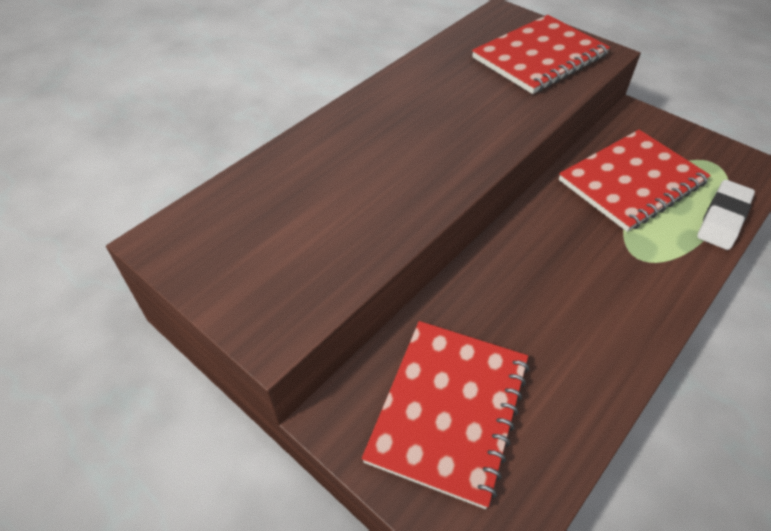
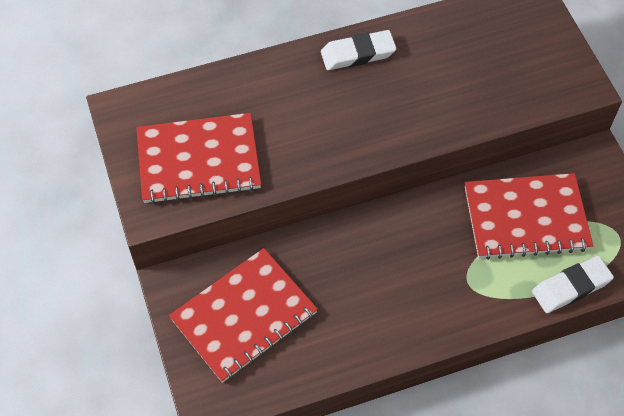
camera: 30 degrees right, 10 degrees up
(390, 98) = (358, 54): none -> white eraser
(539, 57) = (520, 65): red notebook -> red notebook (198, 160)

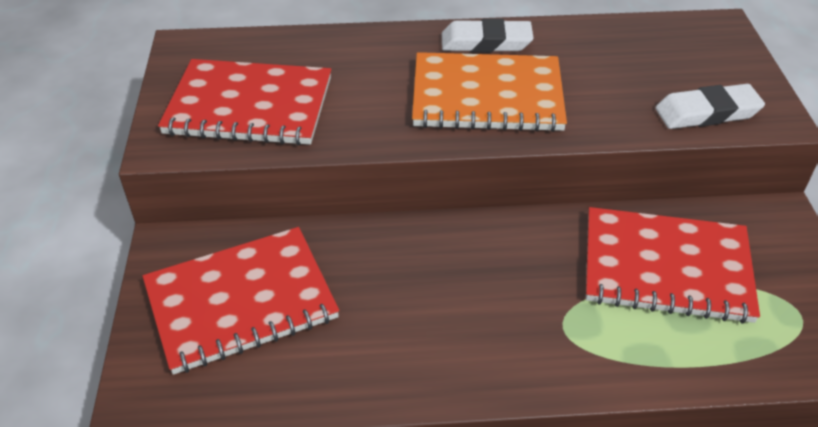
camera: 15 degrees right, 15 degrees down
(374, 110) = (487, 96): none -> orange notebook
(571, 287) = (717, 366): white eraser -> white eraser (707, 113)

